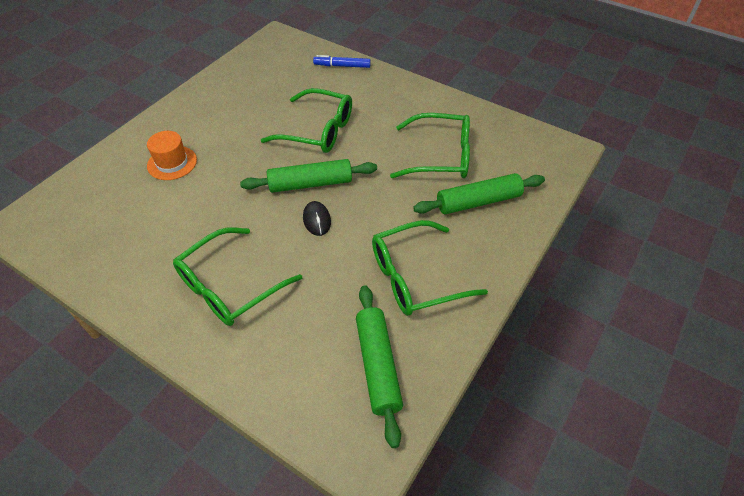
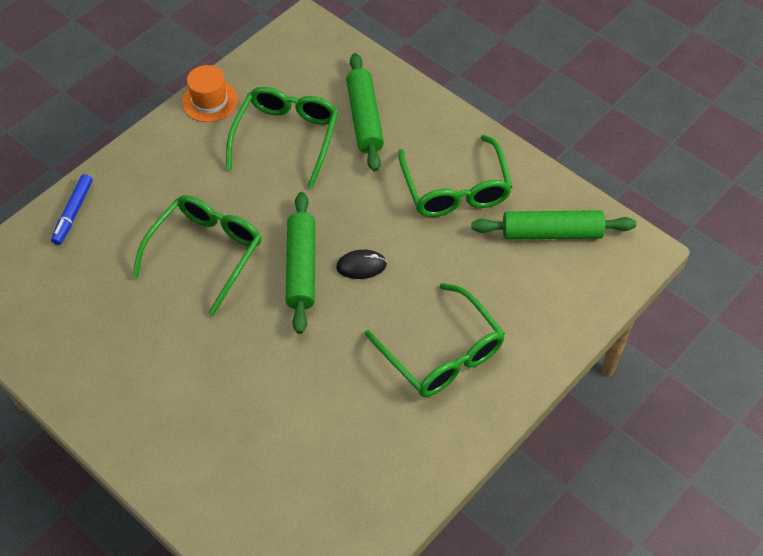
camera: 80 degrees left, 5 degrees up
(172, 163) = (224, 422): orange hat -> orange hat (210, 101)

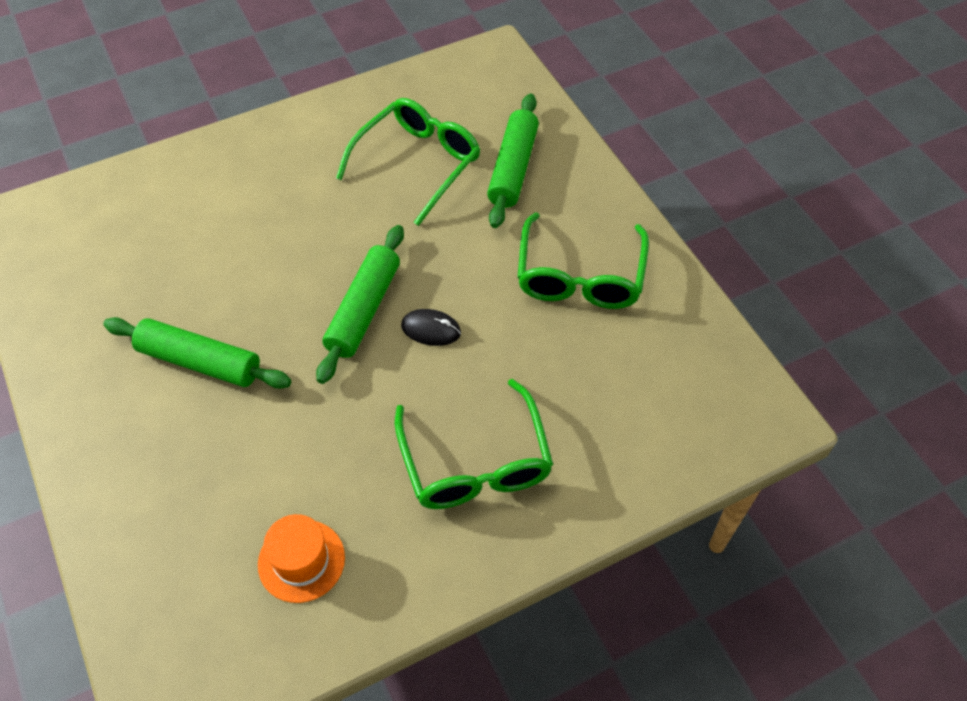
camera: 20 degrees right, 0 degrees up
(73, 213) = (158, 176): blue marker -> none
(205, 253) = (269, 261): green glasses -> none
(210, 101) = (356, 103): orange hat -> orange hat (301, 561)
(552, 232) = (672, 362): green rolling pin -> green rolling pin (200, 361)

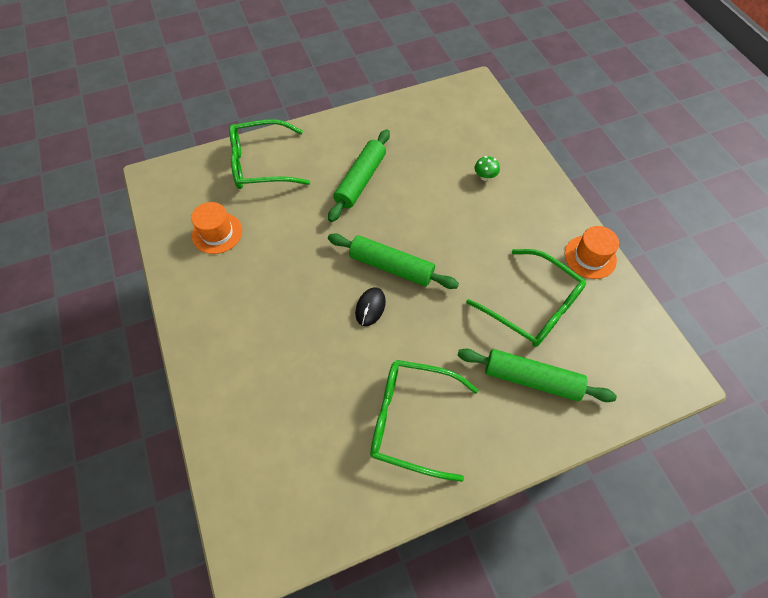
camera: 95 degrees right, 5 degrees up
(205, 208) = (485, 177): none -> green mushroom
(344, 109) = (590, 257): none -> orange hat
(475, 461) = (260, 328): green glasses -> green glasses (261, 164)

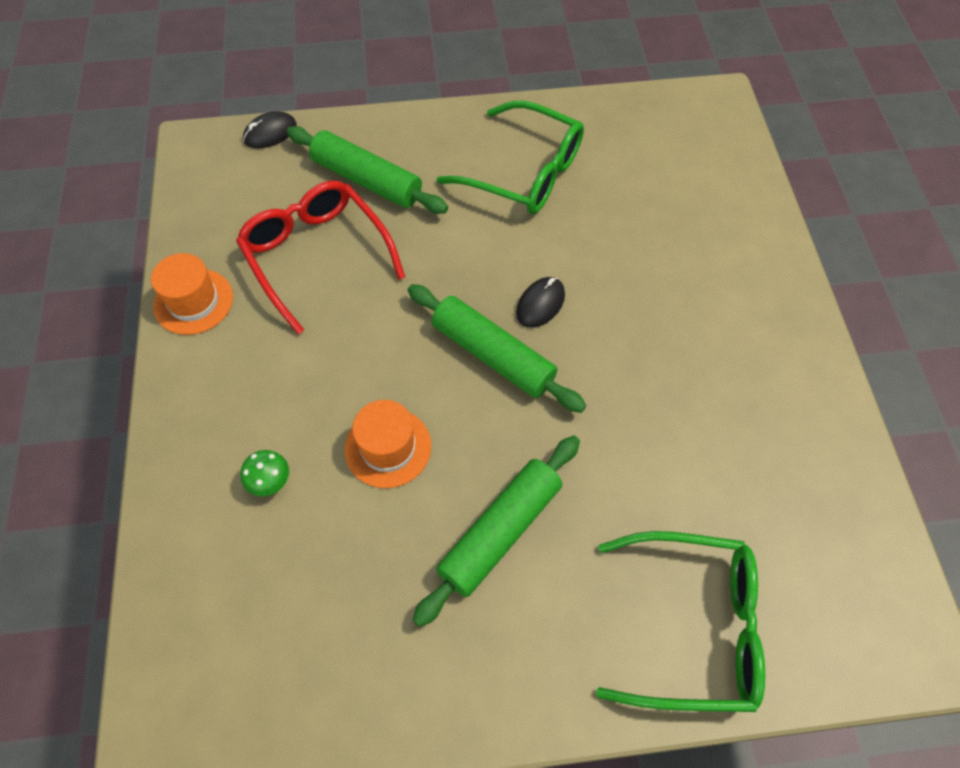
camera: 165 degrees left, 0 degrees up
(217, 233) = (774, 483): orange hat -> orange hat (388, 447)
(532, 306) = (317, 256): green glasses -> red glasses
(633, 406) = (270, 133): none -> black mouse

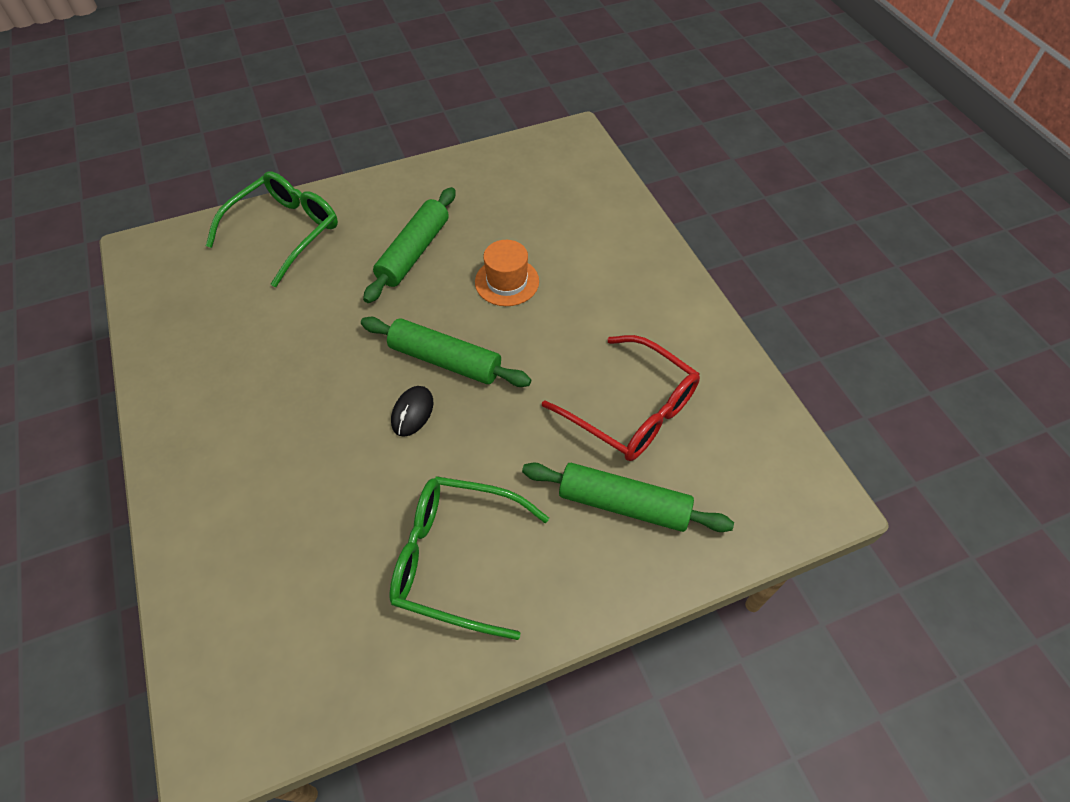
camera: 165 degrees right, 5 degrees down
(193, 301) = (713, 346): orange hat -> none
(270, 133) = (759, 540): black mouse -> none
(270, 482) = (579, 247): green mushroom -> none
(690, 626) = (284, 232): green glasses -> green glasses turned 135 degrees clockwise

